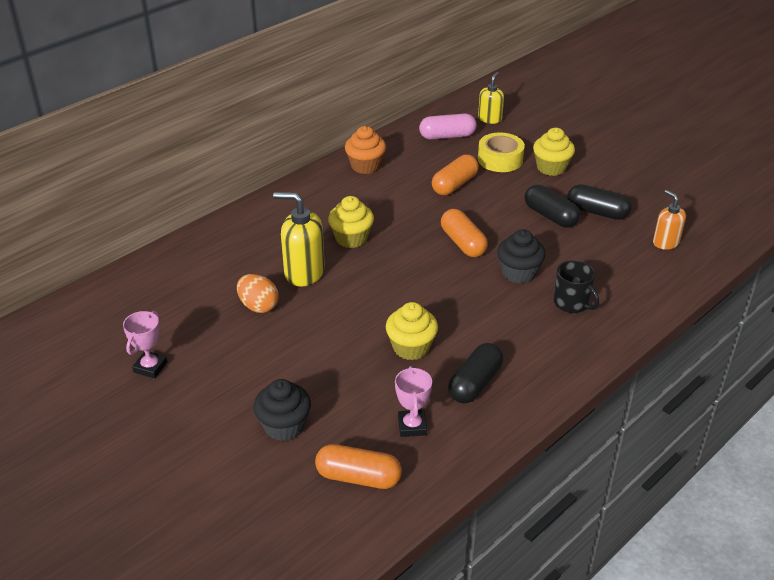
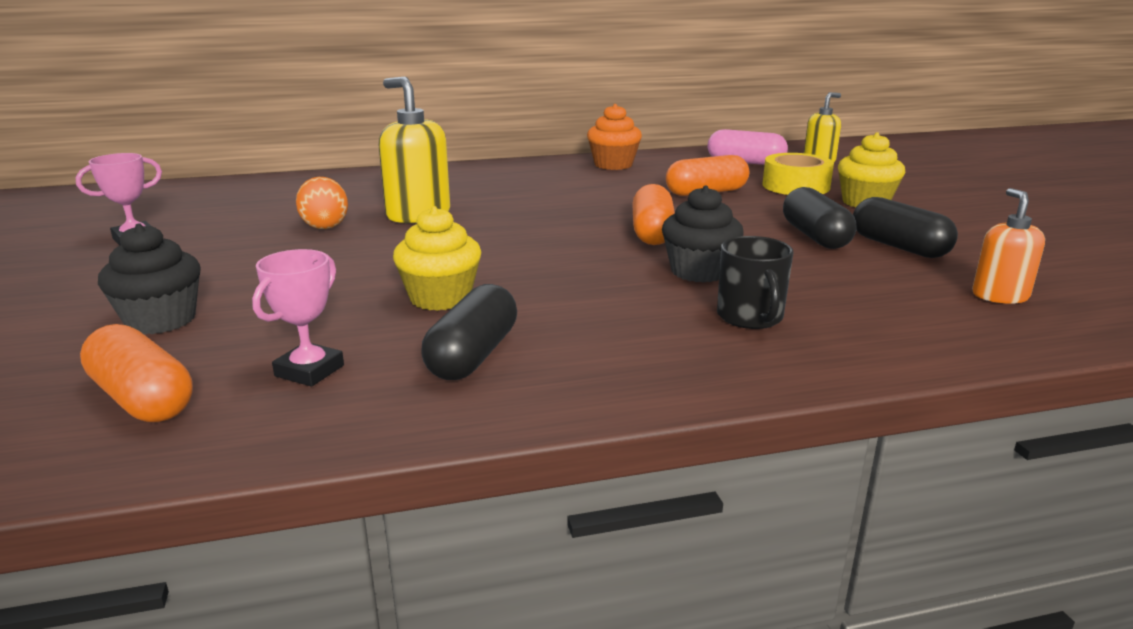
camera: 30 degrees right, 15 degrees down
(351, 238) = (515, 204): yellow cupcake -> none
(475, 383) = (473, 355): black capsule -> black capsule turned 45 degrees counterclockwise

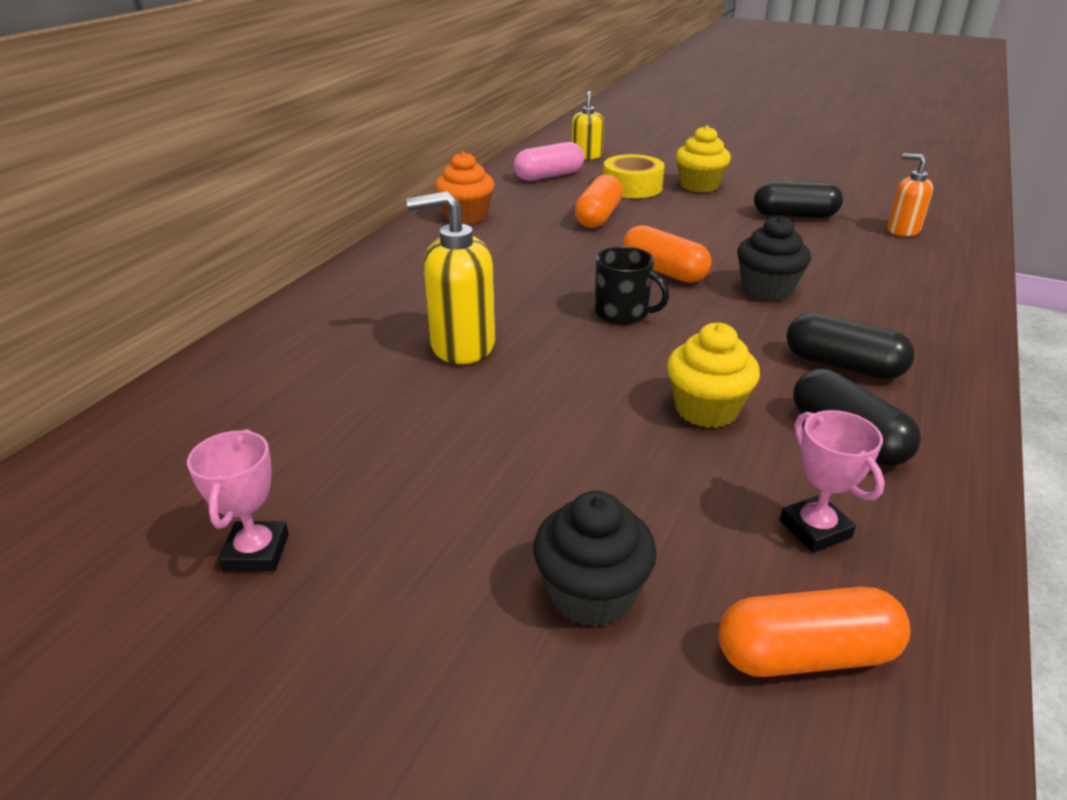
camera: 50 degrees left, 10 degrees up
(325, 226) = (415, 405): orange egg -> none
(750, 317) = (868, 309): black mug -> black mug (623, 313)
(815, 236) = (744, 227): black capsule -> black capsule (843, 365)

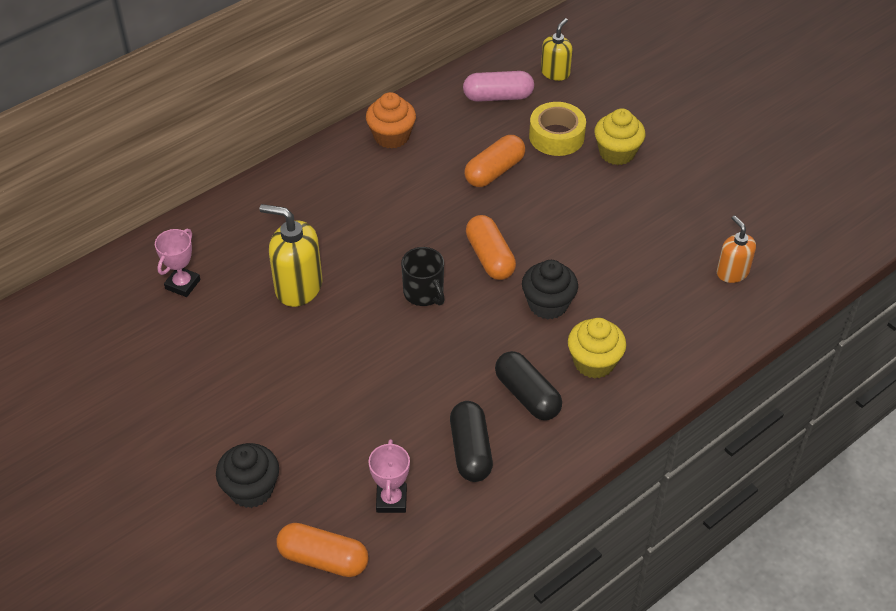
camera: 25 degrees right, 15 degrees up
(256, 552) = (112, 403): pink trophy -> pink trophy (182, 284)
(706, 409) = (406, 398): yellow cupcake -> yellow cupcake (594, 362)
(794, 215) = (659, 222): black capsule -> none

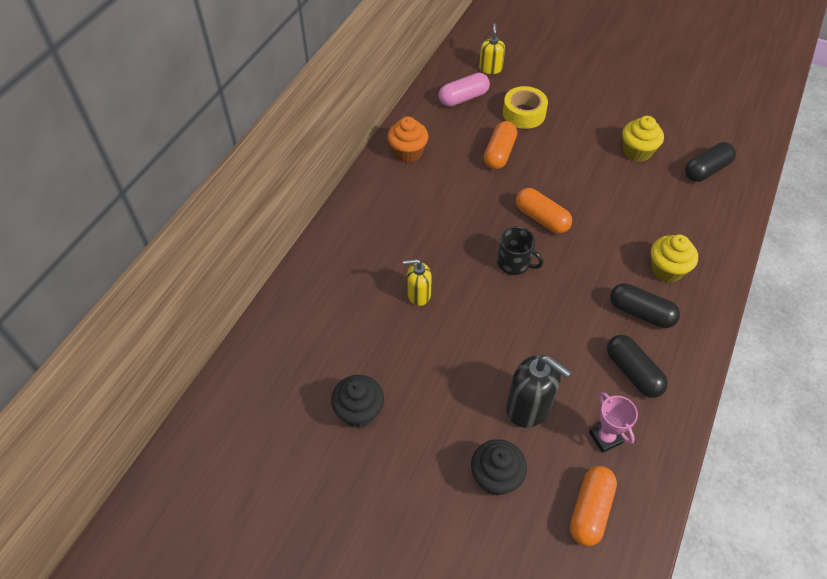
camera: 25 degrees left, 5 degrees up
(182, 284) = (326, 327): pink trophy -> none
(298, 287) = (418, 294): yellow soap dispenser -> yellow soap dispenser, size x0.62
(323, 559) = (590, 510): orange capsule -> orange capsule turned 60 degrees counterclockwise
(333, 439) = (529, 407): none -> black soap dispenser
(548, 304) = (605, 238): black cupcake -> black cupcake (359, 411)
(617, 153) = (572, 112): yellow cupcake -> yellow cupcake (637, 151)
(732, 272) = (706, 170): orange soap dispenser -> black capsule

